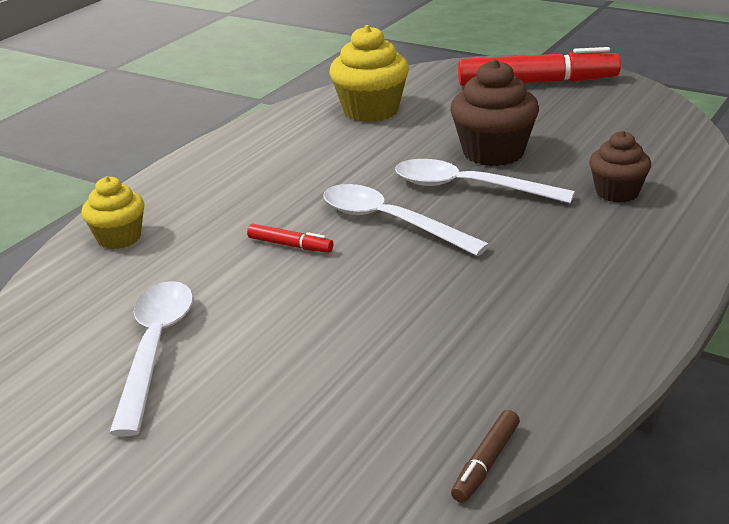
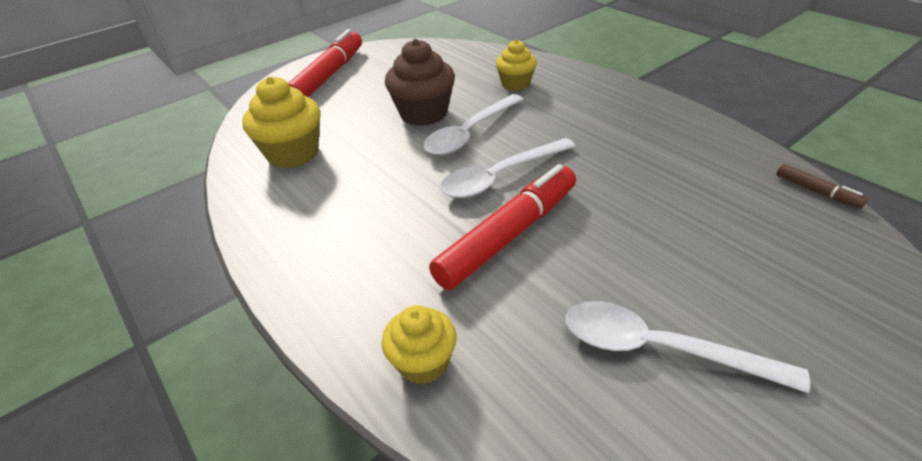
camera: 70 degrees left, 10 degrees up
(290, 245) = (508, 235): red marker -> red marker, size x2.30
(617, 192) = (515, 84): brown cupcake -> yellow cupcake

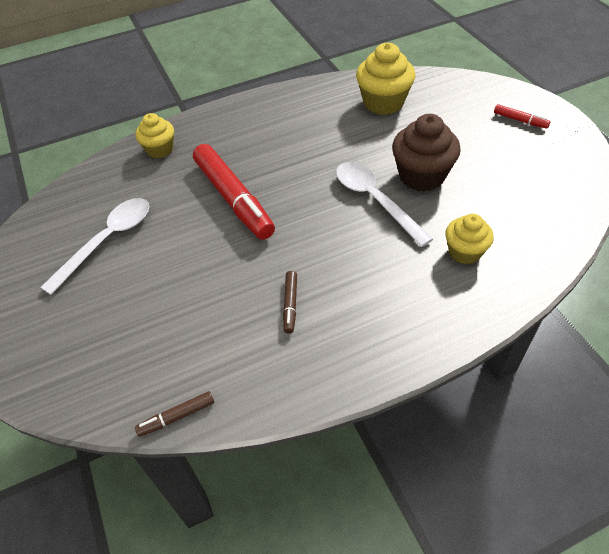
camera: 105 degrees right, 10 degrees up
(329, 75) = (520, 120): red marker -> red marker, size x0.43
(500, 176) = (302, 207): white spoon -> none
(637, 156) = (290, 305): none -> brown marker

